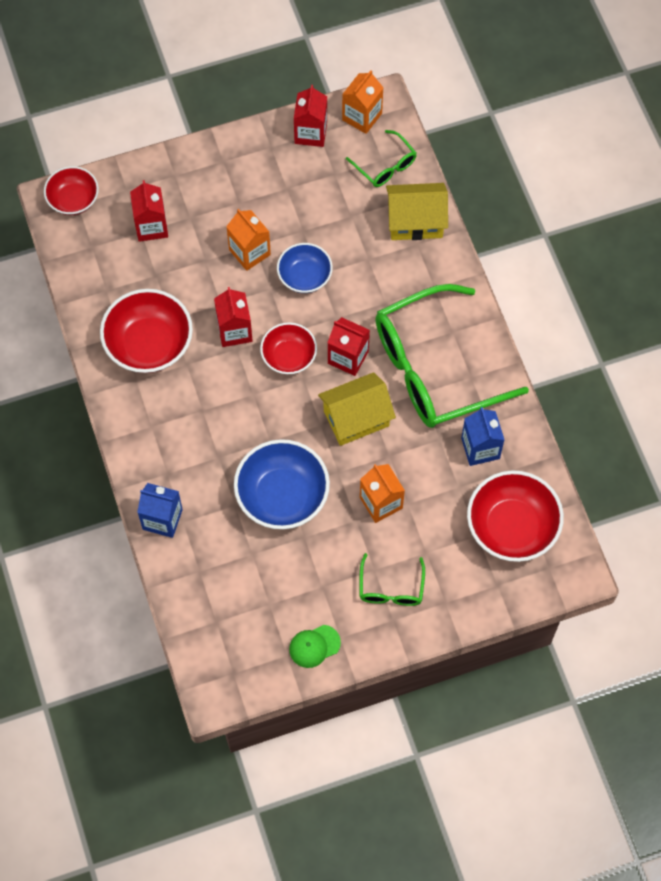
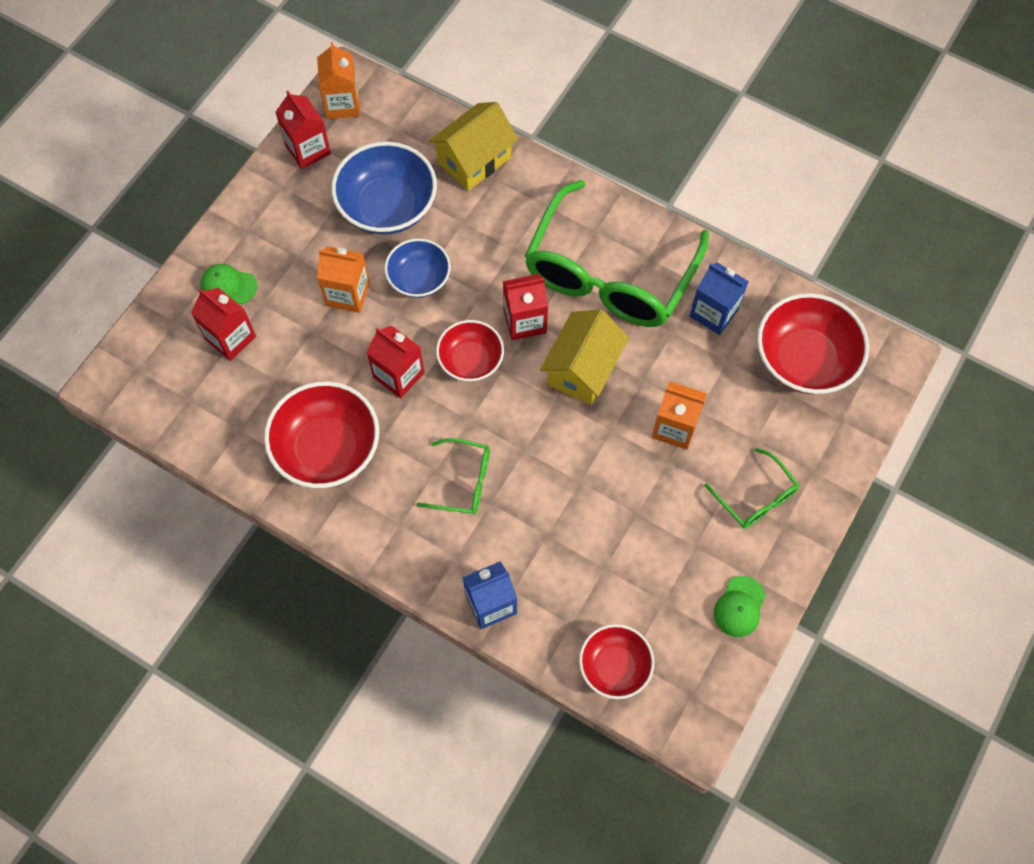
camera: 40 degrees left, 0 degrees up
(73, 200) = (129, 368): red bowl -> red bowl (614, 666)
(179, 190) = (228, 285): none -> green cap
(282, 495) = (582, 491): blue bowl -> blue bowl (387, 206)
(385, 165) = (402, 131): green glasses -> green glasses (463, 481)

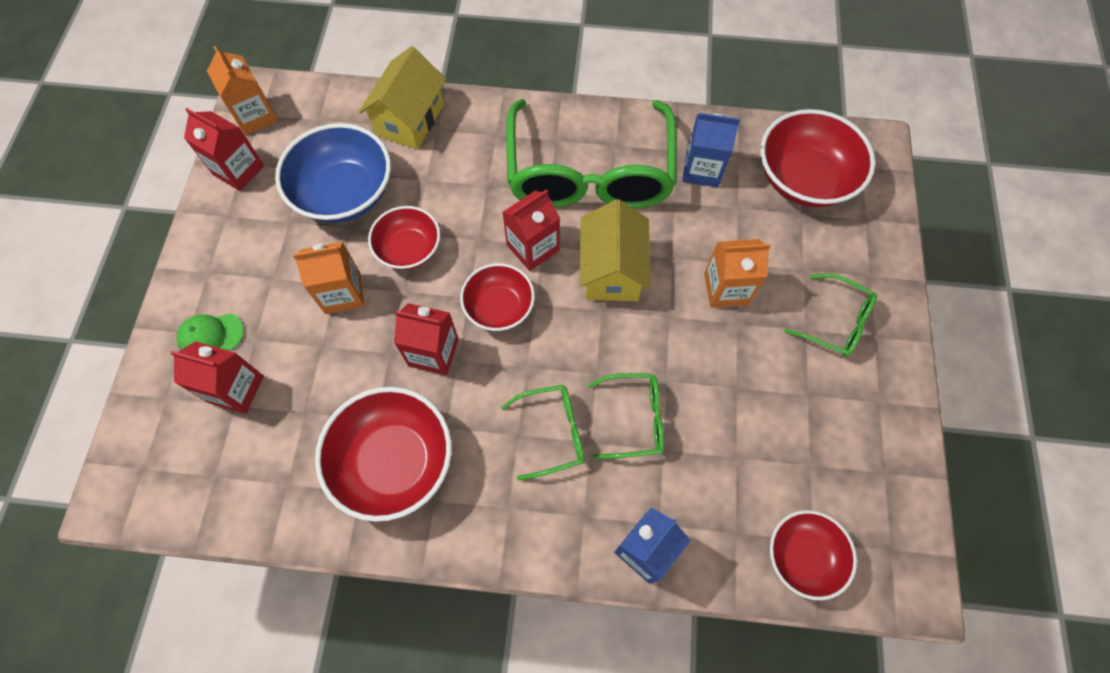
camera: 25 degrees left, 0 degrees up
(419, 279) = (409, 249): blue bowl -> red bowl
(535, 500) = (634, 419): none -> green glasses
(739, 607) = (883, 435): green cap -> none

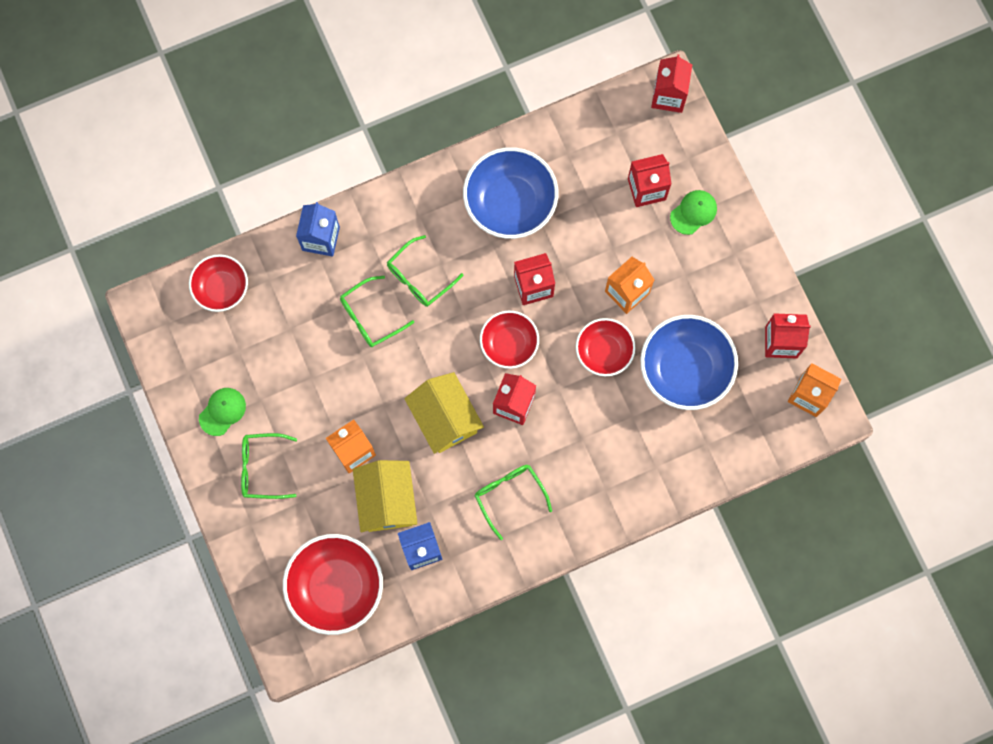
camera: 150 degrees right, 10 degrees up
(121, 486) = (668, 96): none -> red carton
(394, 461) = (510, 203): red bowl -> blue bowl
(410, 120) = (683, 463): yellow house -> yellow house (387, 501)
(589, 172) = (509, 496): green glasses -> green glasses, size x0.44
(858, 404) = (222, 411): none -> green cap

